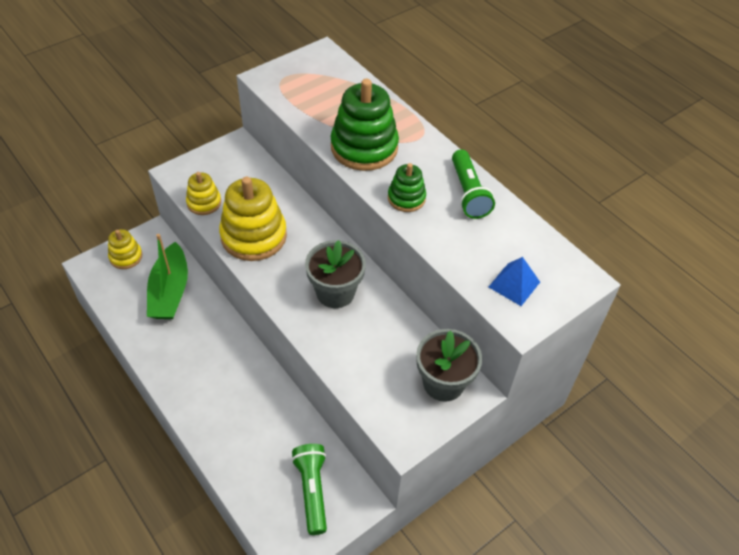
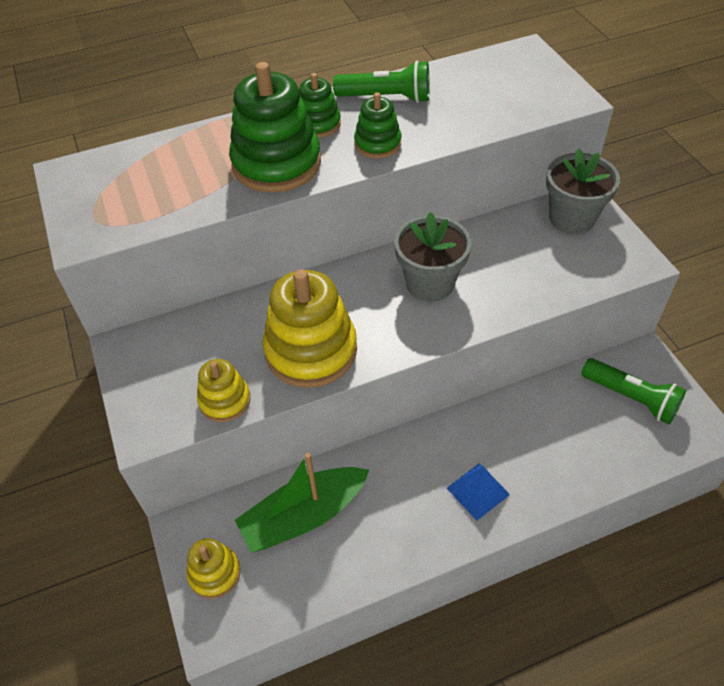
camera: 70 degrees left, 0 degrees up
(170, 291) = (304, 516): green boat -> green boat turned 135 degrees clockwise
(312, 491) = (631, 398): green flashlight -> green flashlight turned 150 degrees counterclockwise
(418, 160) = (318, 124): none -> green stacking toy
(514, 284) = (525, 93): blue pyramid -> blue pyramid (478, 491)

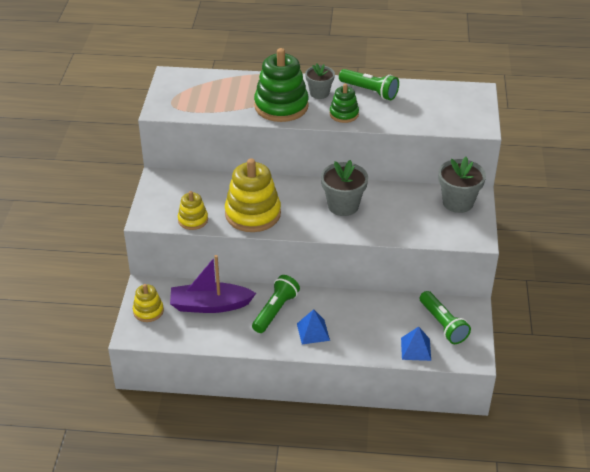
camera: 25 degrees right, 10 degrees down
(304, 516) = (210, 305): green boat -> purple boat
(318, 124) = (319, 93): green stacking toy -> grey flower pot
(403, 480) = (275, 311): none -> green flashlight
(627, 453) = (416, 349): none -> blue pyramid

